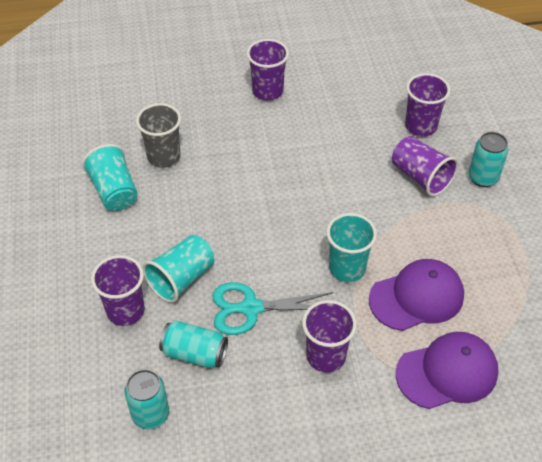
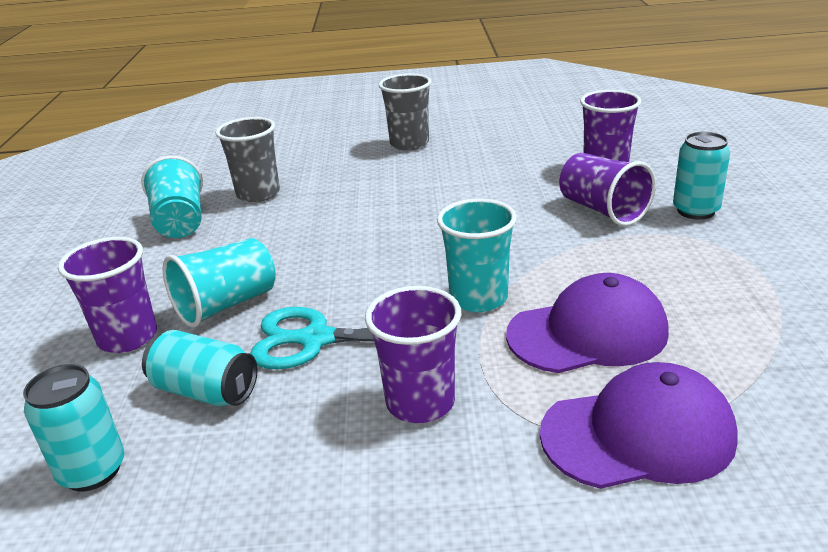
camera: 10 degrees right, 20 degrees down
(267, 91) = (409, 143): purple cup -> grey cup

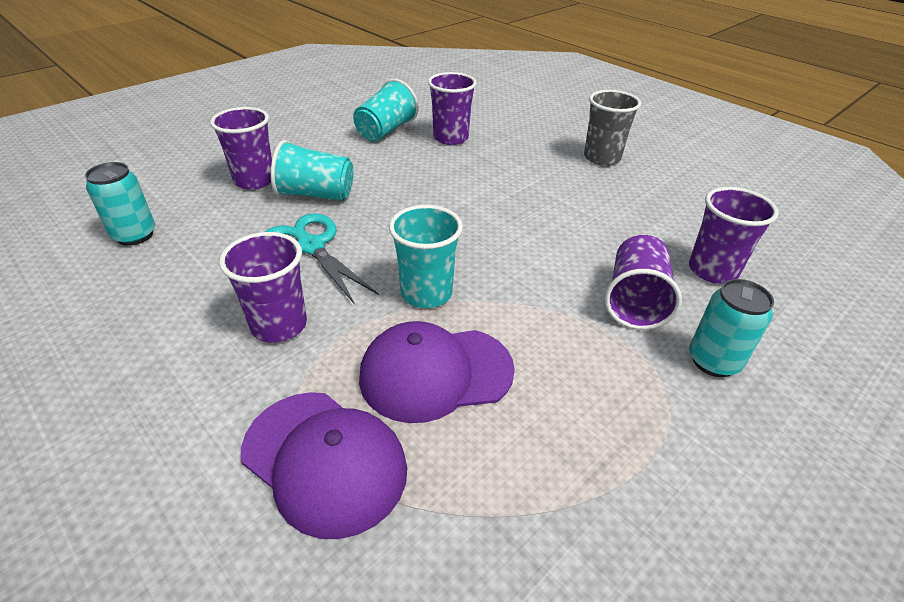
camera: 45 degrees right, 10 degrees up
(205, 391) = (226, 234): turquoise can -> none
(258, 194) = (450, 138): grey cup -> purple cup
(588, 333) = (435, 373): purple cap -> purple cap turned 135 degrees clockwise

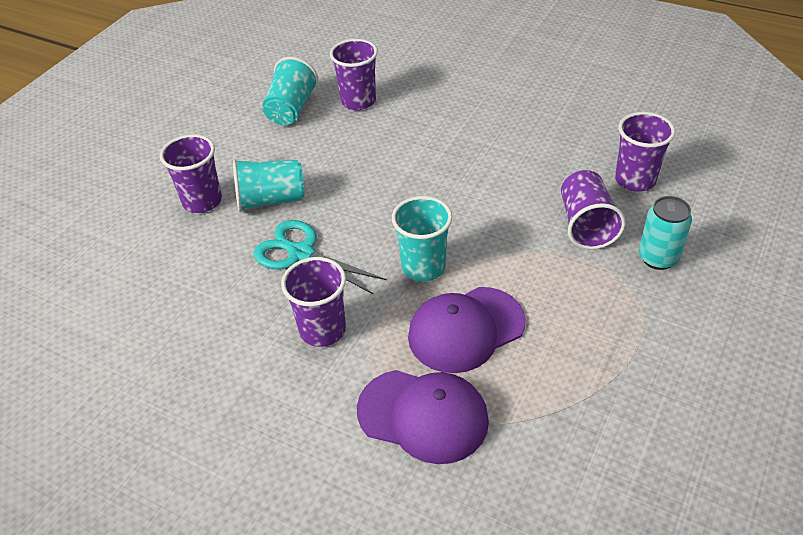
camera: 15 degrees left, 5 degrees up
(135, 235) = (134, 289): turquoise can -> none
(602, 158) = (506, 88): grey cup -> none

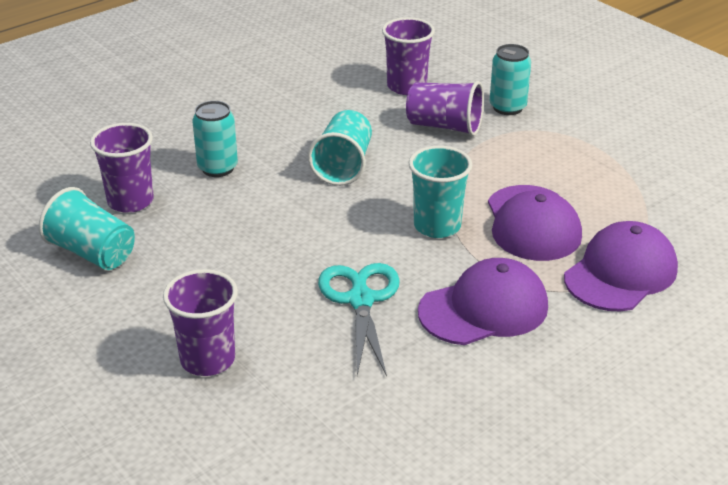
camera: 70 degrees left, 10 degrees down
(271, 200) = (253, 303): turquoise cup -> turquoise cup (343, 166)
(301, 253) = (361, 300): turquoise scissors -> turquoise scissors turned 120 degrees clockwise
(322, 330) = (484, 309): purple cup -> purple cap
(426, 123) = (217, 168): none -> turquoise can

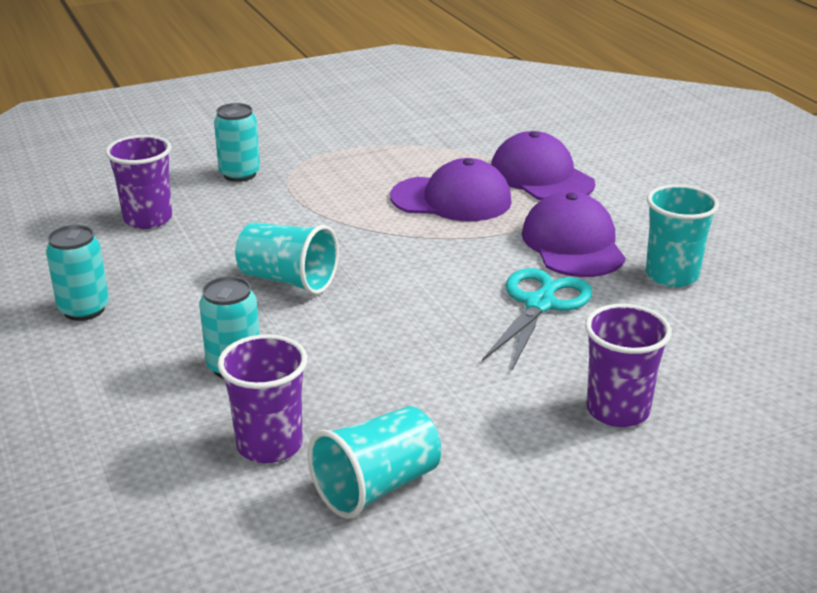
camera: 75 degrees left, 5 degrees down
(269, 95) = (84, 309): none -> turquoise can
(361, 300) = (540, 304): turquoise scissors -> turquoise scissors turned 105 degrees clockwise
(437, 226) = (432, 245): turquoise cup -> turquoise cup (671, 275)
(444, 126) = (250, 211): purple cup -> none

